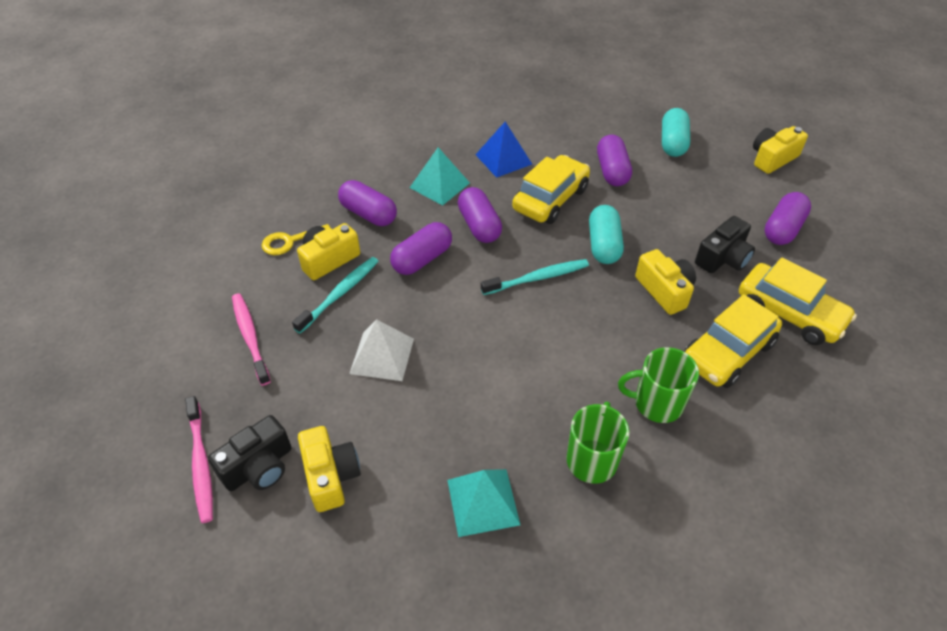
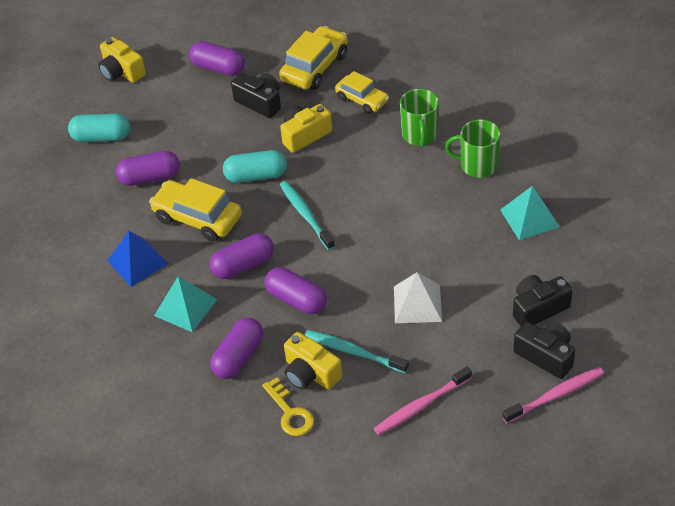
camera: 95 degrees left, 0 degrees up
(330, 476) = (538, 308): yellow camera -> black camera
(727, 352) = (362, 100): yellow car -> yellow car, size x0.65

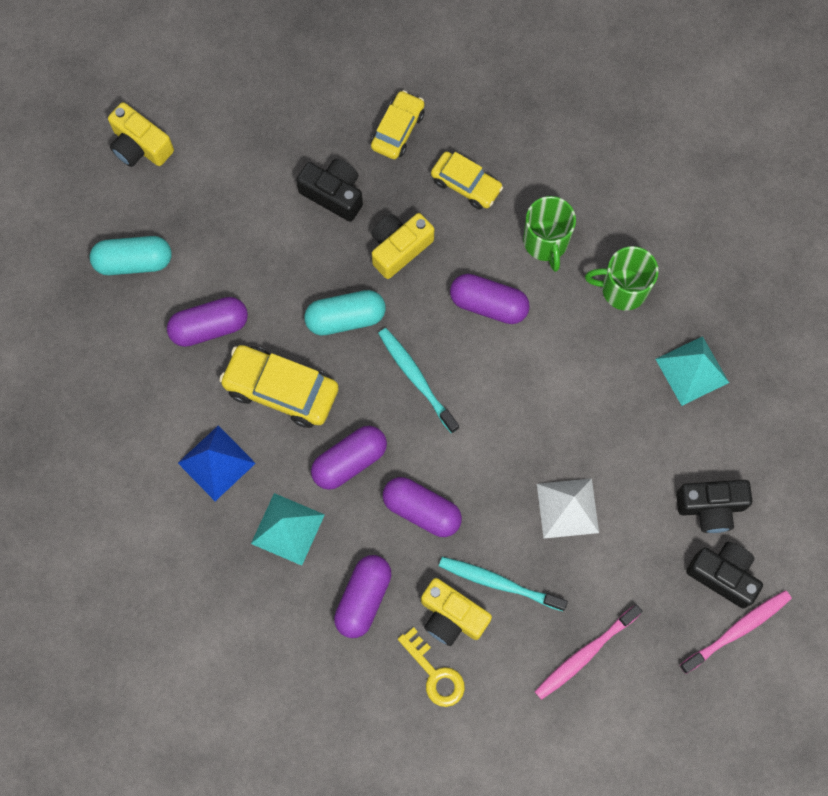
camera: 10 degrees left, 25 degrees up
(218, 68) = (270, 135): purple capsule -> purple capsule (488, 304)
(315, 67) = (398, 130): yellow car -> yellow car, size x0.65
(538, 308) = (710, 507): black camera -> black camera turned 150 degrees counterclockwise

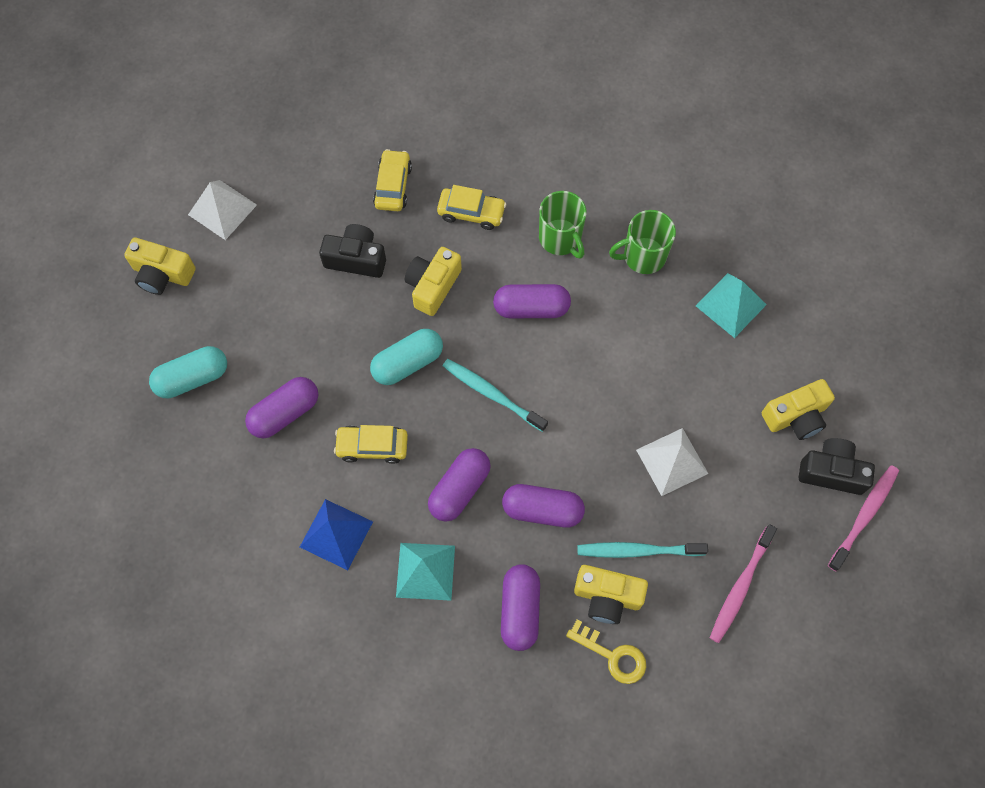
camera: 20 degrees left, 5 degrees down
(220, 98) = (222, 209): none -> white pyramid
(281, 390) = (372, 447): yellow car -> yellow car, size x0.65
(710, 507) = (796, 416): black camera -> yellow camera

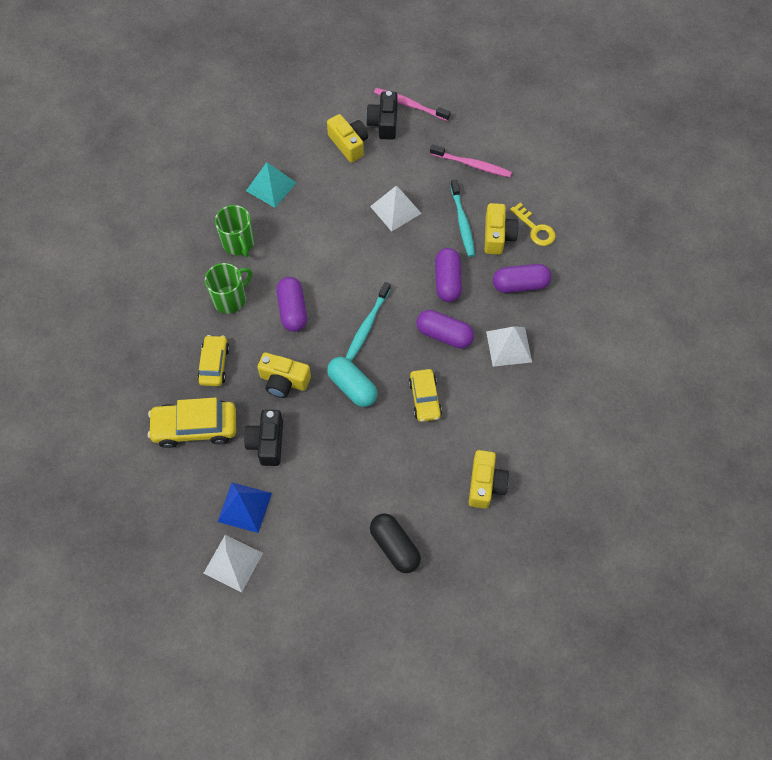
camera: 100 degrees left, 5 degrees down
(162, 274) = (303, 598): yellow camera -> yellow camera (485, 484)
(192, 378) = (394, 547): turquoise capsule -> black capsule
(285, 413) = (410, 467): purple capsule -> none
(336, 534) = (497, 410): blue pyramid -> blue pyramid (244, 507)
(393, 186) = (195, 427): yellow car -> yellow car, size x1.54
(425, 571) = (509, 346): turquoise pyramid -> white pyramid
(612, 655) = (535, 229): yellow key -> yellow key turned 120 degrees clockwise

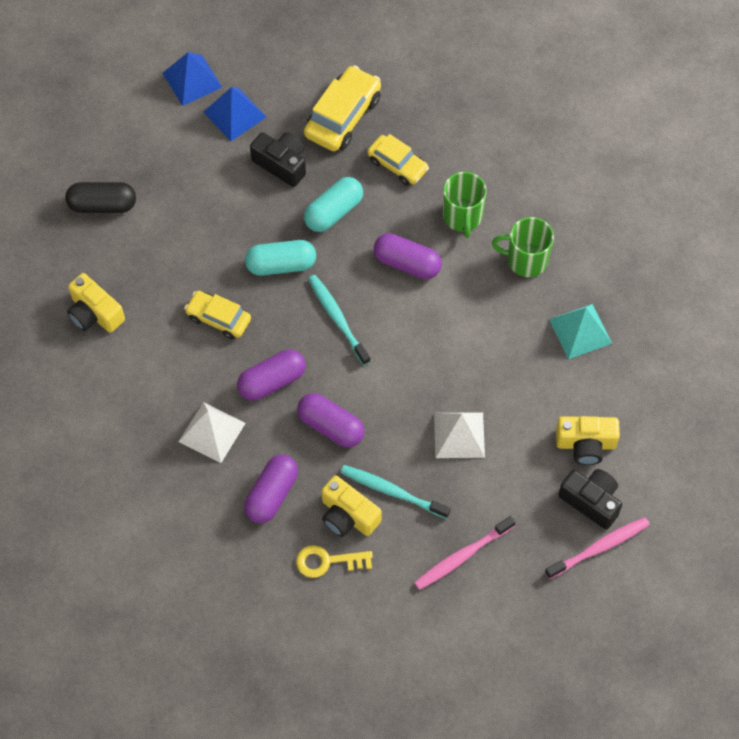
camera: 125 degrees right, 0 degrees up
(233, 563) = (192, 80): white pyramid -> blue pyramid
(284, 381) = (334, 212): yellow camera -> turquoise capsule

